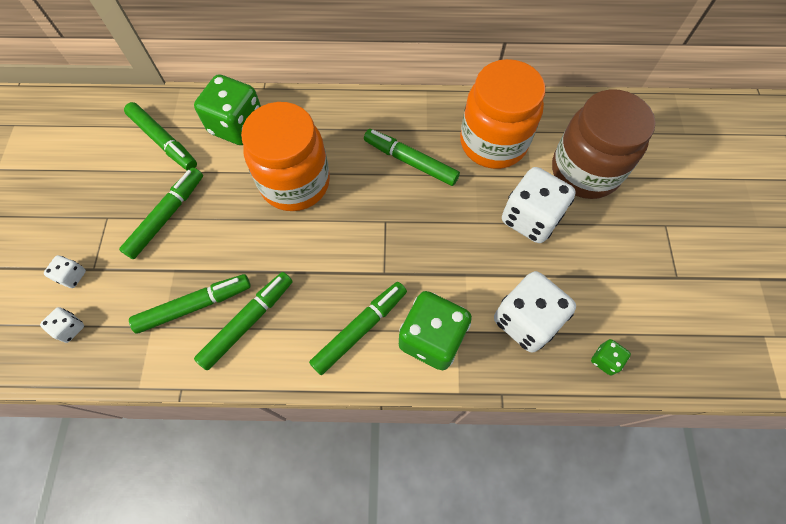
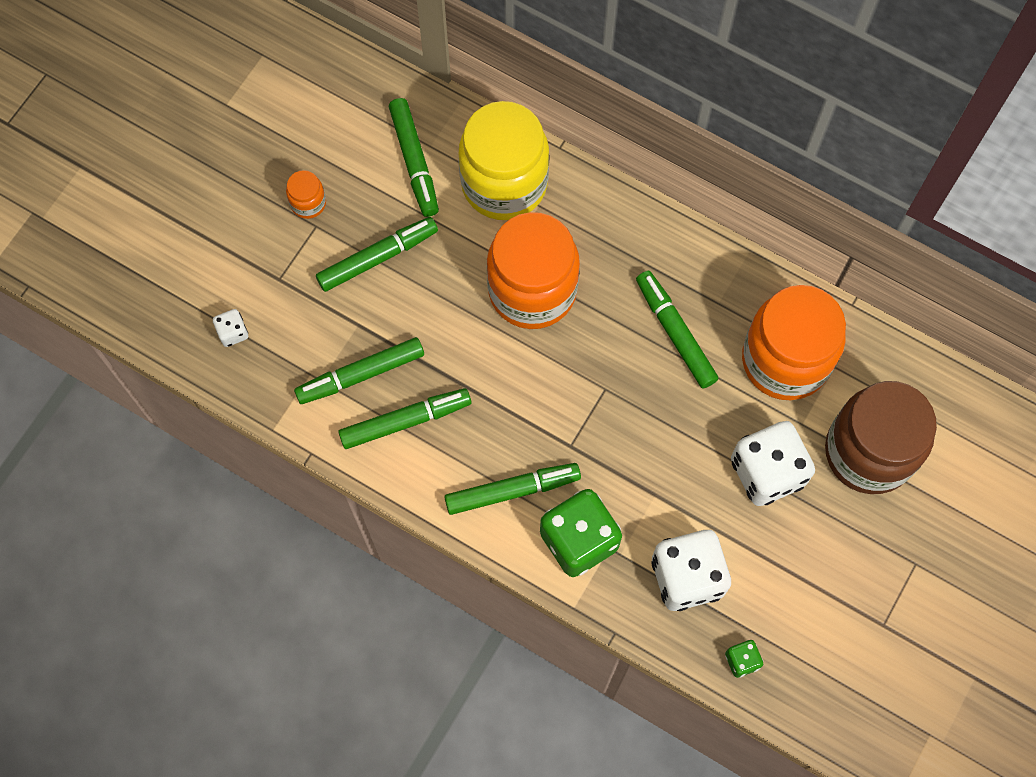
camera: 30 degrees right, 5 degrees up
(72, 276) = (256, 276): white dice -> none
(93, 205) = (308, 203): none -> orange jar
(194, 306) = (361, 374): green marker -> green marker turned 150 degrees clockwise
(237, 126) = (504, 184): green dice -> yellow jar

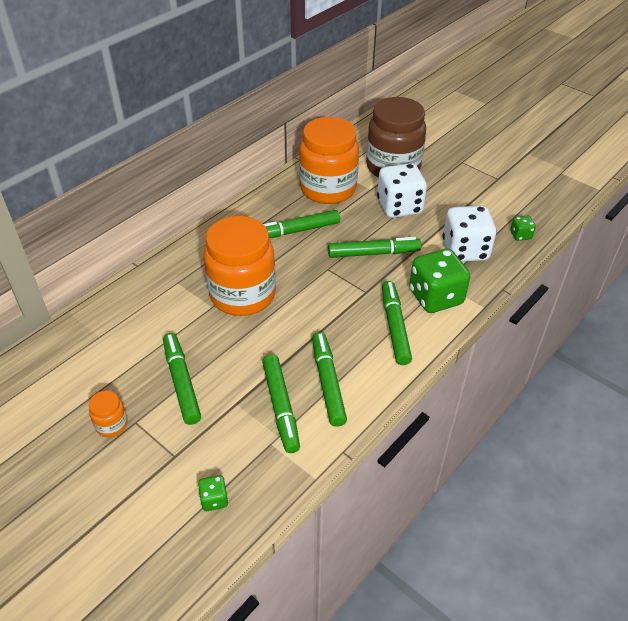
camera: 80 degrees left, 25 degrees down
(233, 332) = (214, 499): white dice -> green dice
(414, 161) = (107, 347): green marker -> green marker (373, 253)
(504, 184) = (152, 298): yellow jar -> none

